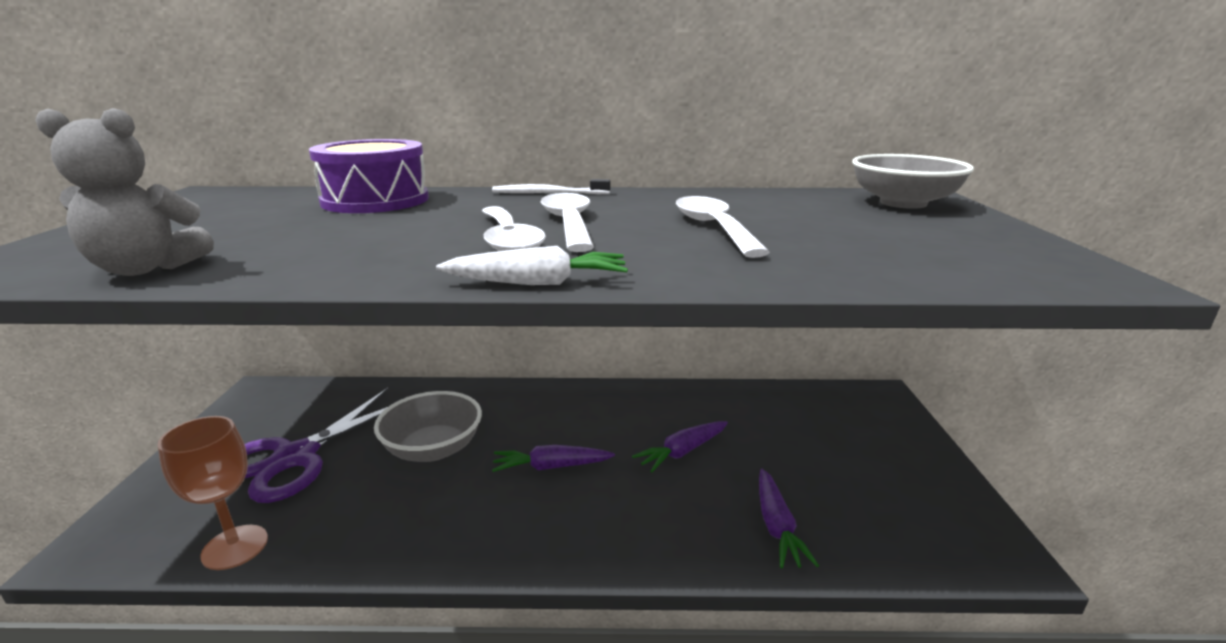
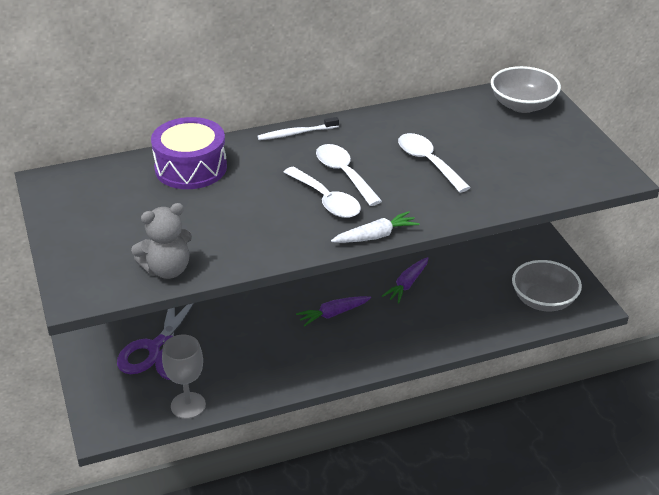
camera: 20 degrees left, 15 degrees up
(235, 547) = (188, 405): brown goblet -> grey goblet
(433, 449) = (248, 321): grey bowl -> grey bowl (543, 300)
(776, 526) = (477, 317): purple carrot -> none

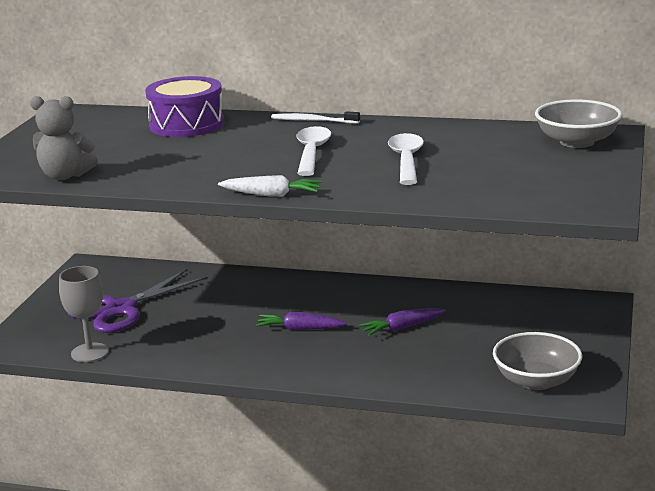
camera: 35 degrees right, 15 degrees down
(326, 200) = (267, 165): white spoon -> none

